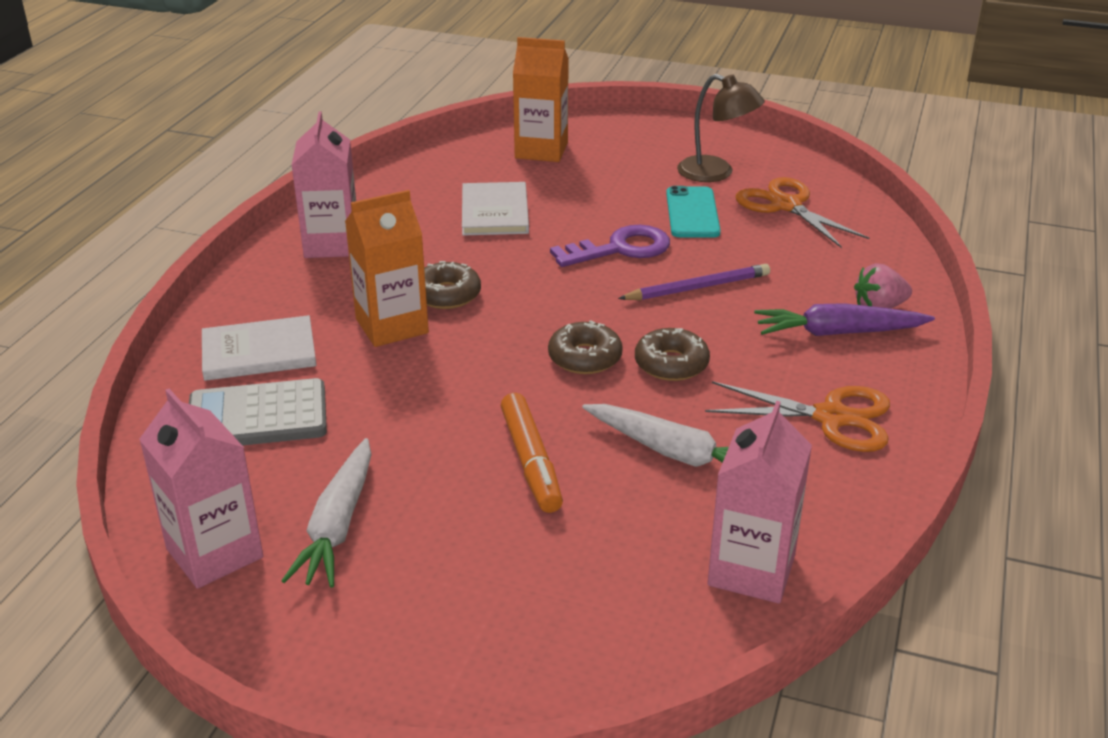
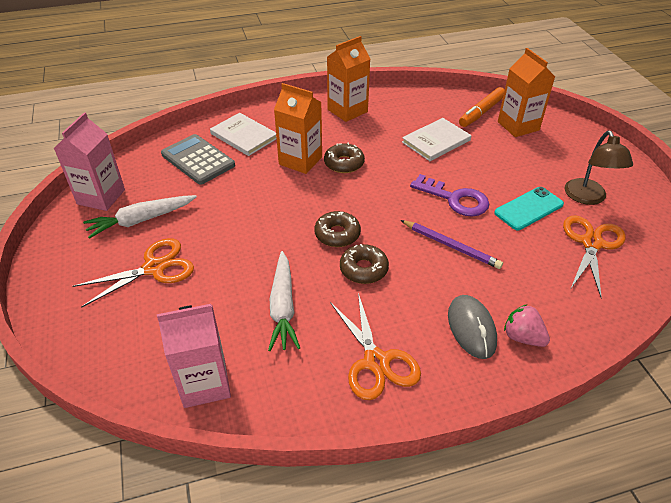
camera: 55 degrees right, 10 degrees up
(332, 244) = (347, 110): pink carton -> orange carton
(471, 546) = (154, 268): none -> orange scissors
(531, 461) = (233, 257): orange marker -> orange marker (481, 112)
(838, 333) = (471, 328): purple carrot -> grey mouse

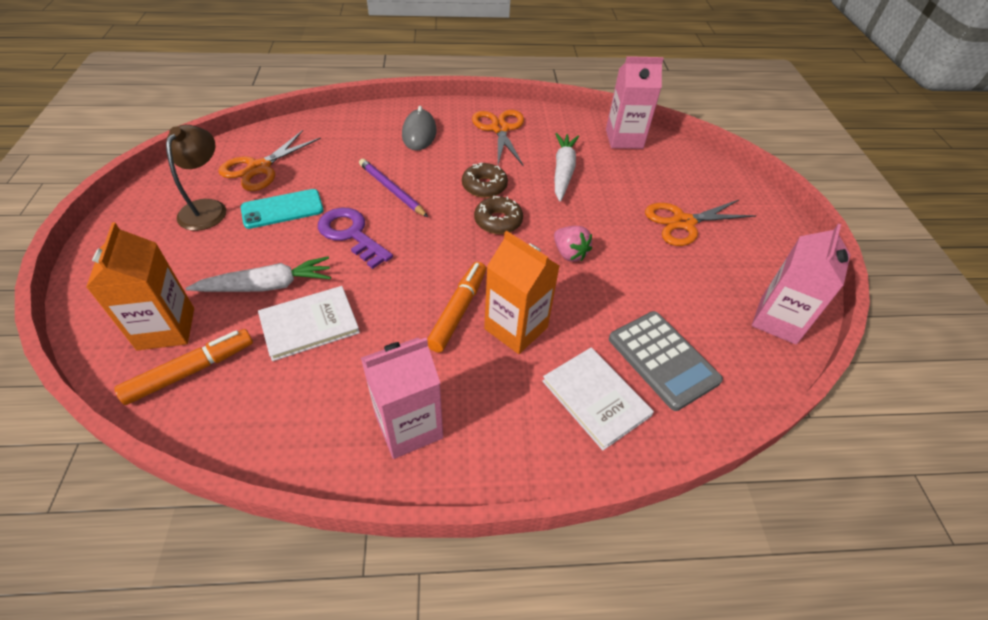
camera: 170 degrees left, 5 degrees up
(141, 220) = (714, 277): white carrot -> white carrot (267, 286)
(344, 163) = (458, 311): brown donut -> orange marker
(347, 110) = (409, 426): orange carton -> pink carton
(522, 337) = (385, 123): pink strawberry -> pink strawberry (569, 253)

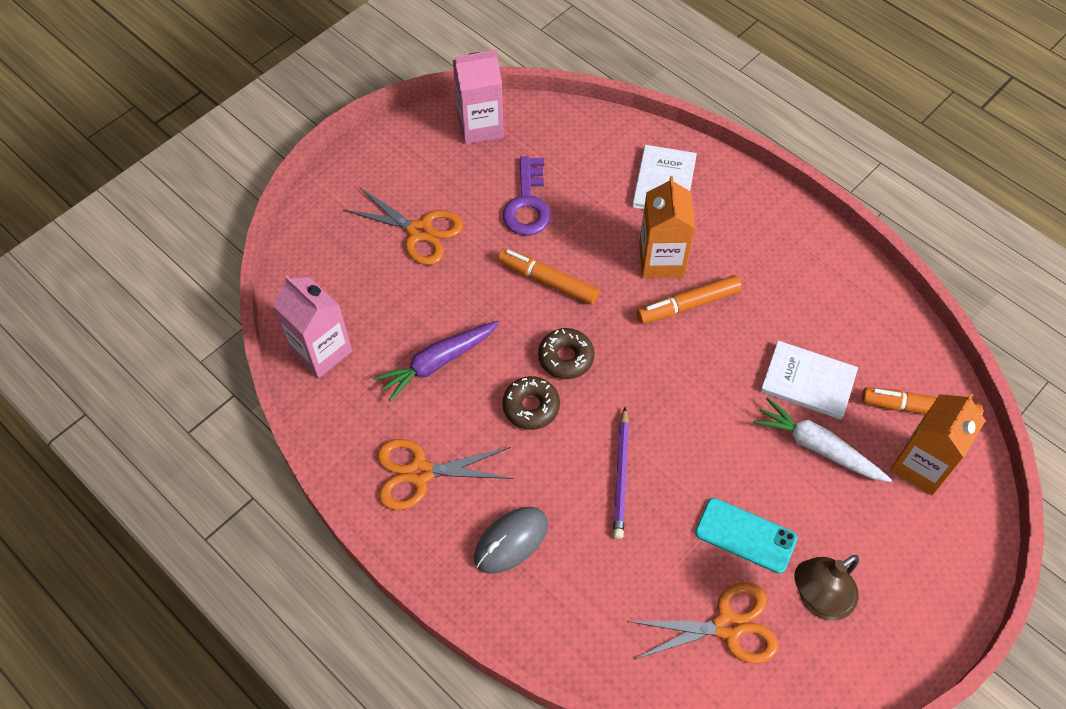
camera: 130 degrees left, 10 degrees up
(351, 234) = (706, 448): purple key -> purple key (527, 204)
(409, 426) = (796, 256): pink carton -> none
(500, 129) = (420, 473): orange scissors -> orange scissors turned 45 degrees clockwise
(563, 171) = (437, 362): white carrot -> purple carrot
(569, 253) = (548, 281): pink strawberry -> orange marker
(663, 359) = (591, 167): grey calculator -> none

